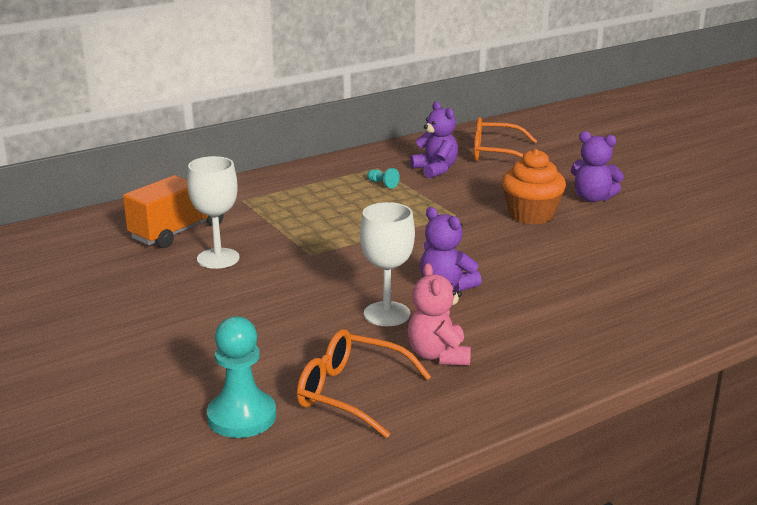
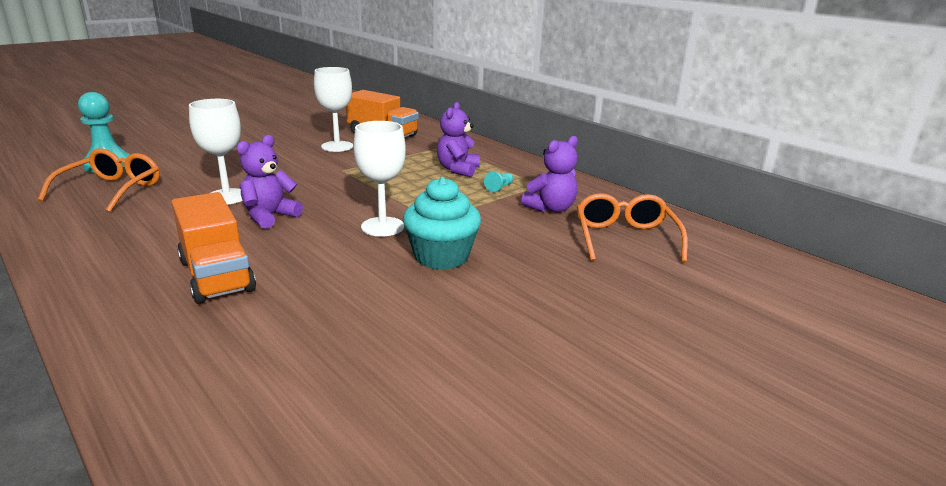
camera: 80 degrees right, 0 degrees up
(438, 355) = (146, 215): pink teddy bear -> none
(472, 235) = (382, 227): none -> white goblet
(531, 215) = (441, 257): orange cupcake -> turquoise cupcake
(574, 301) = (216, 275): none -> orange truck
(593, 198) = (508, 298): purple teddy bear -> purple teddy bear (458, 170)

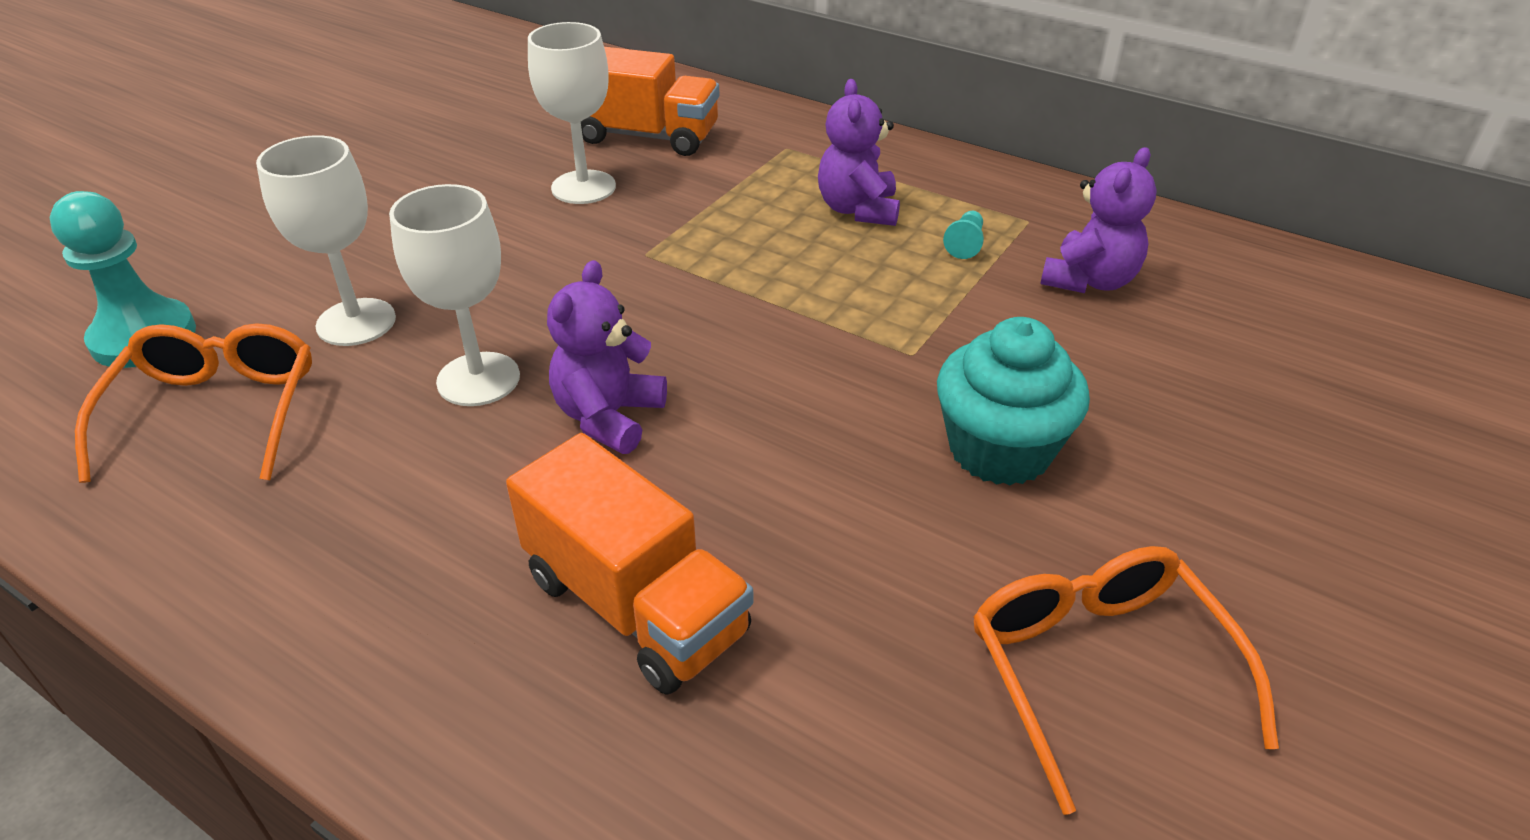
camera: 15 degrees left, 15 degrees up
(382, 227) = (839, 396): white goblet -> white goblet (356, 322)
(625, 238) = (1258, 331): orange glasses -> orange glasses (1099, 671)

